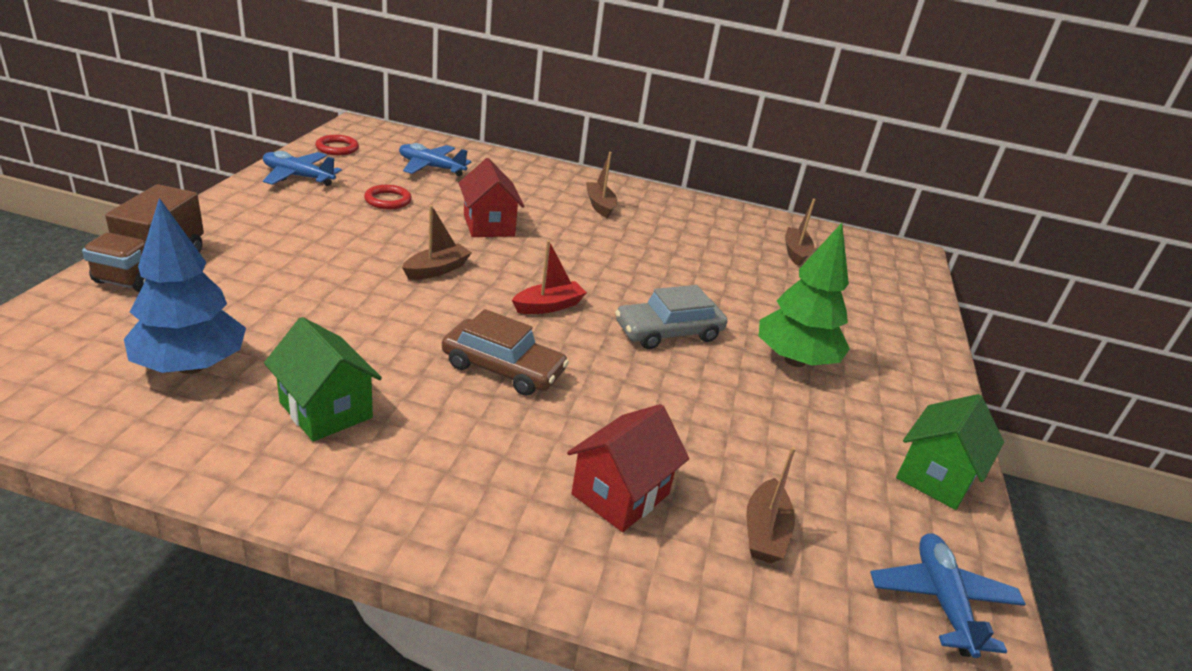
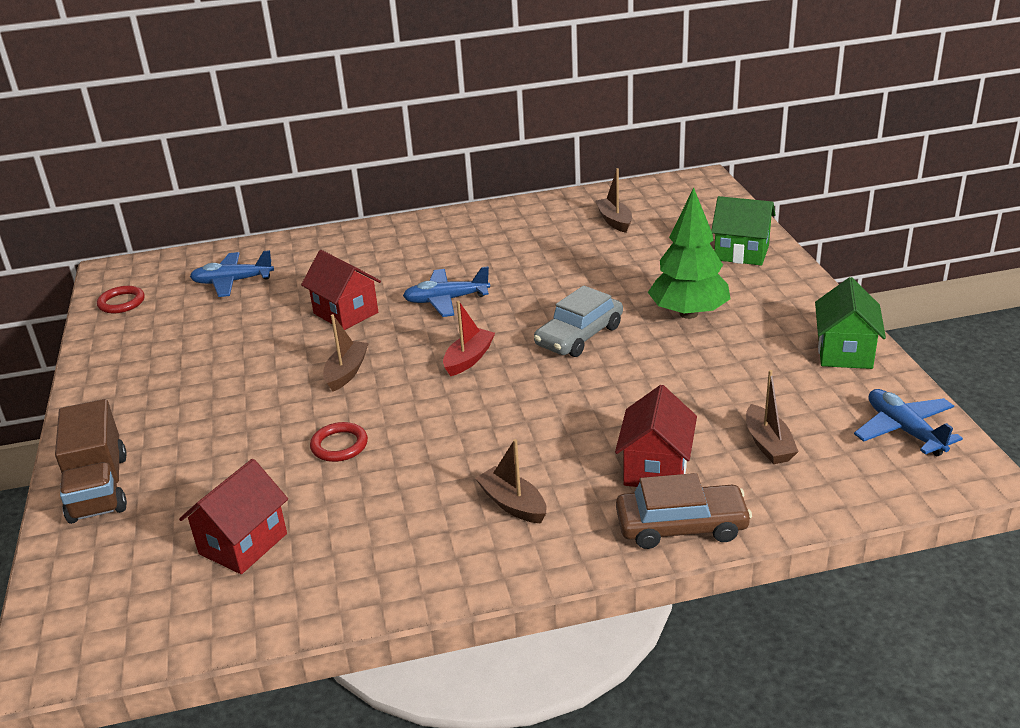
camera: 20 degrees left, 0 degrees up
(191, 366) = (243, 544): blue tree -> red house
(298, 177) = (121, 347): blue plane -> blue plane (446, 300)
(325, 410) = (388, 520): green house -> green house (741, 253)
(388, 200) = (231, 331): red ring -> red ring (339, 445)
(503, 368) = (486, 424): brown car -> brown car (681, 526)
(600, 205) = (419, 251): brown boat -> brown boat (513, 504)

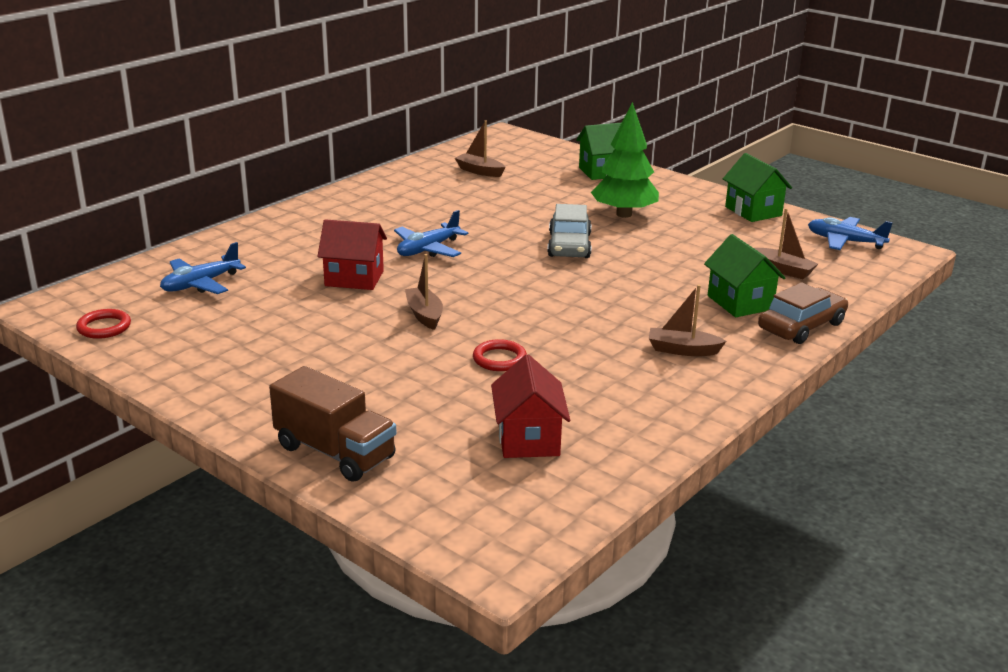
camera: 40 degrees left, 5 degrees down
(468, 359) = (510, 280): red boat -> none
(656, 468) = (740, 302): red house -> green house

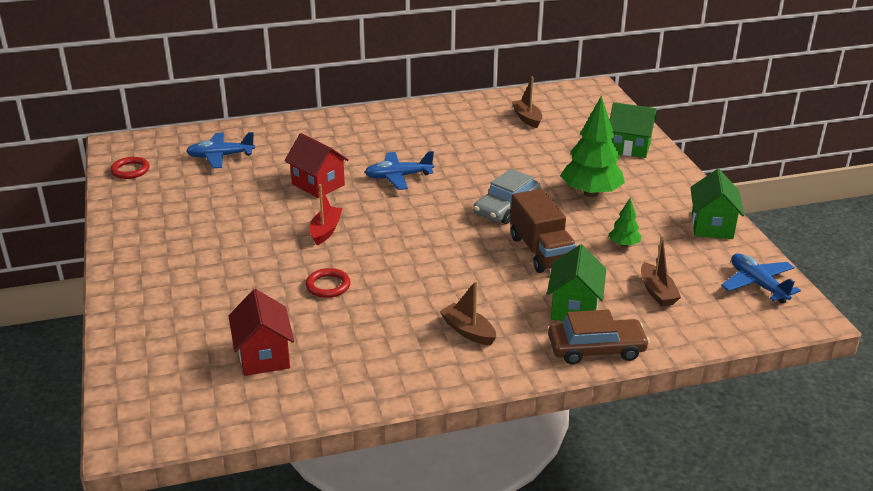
camera: 35 degrees right, 5 degrees up
(335, 452) = (141, 313): brown truck -> brown truck (541, 251)
(424, 315) = (325, 231): brown boat -> red boat
(528, 439) = (263, 356): red house -> red house turned 45 degrees counterclockwise
(707, 244) = (624, 244): none -> green tree

